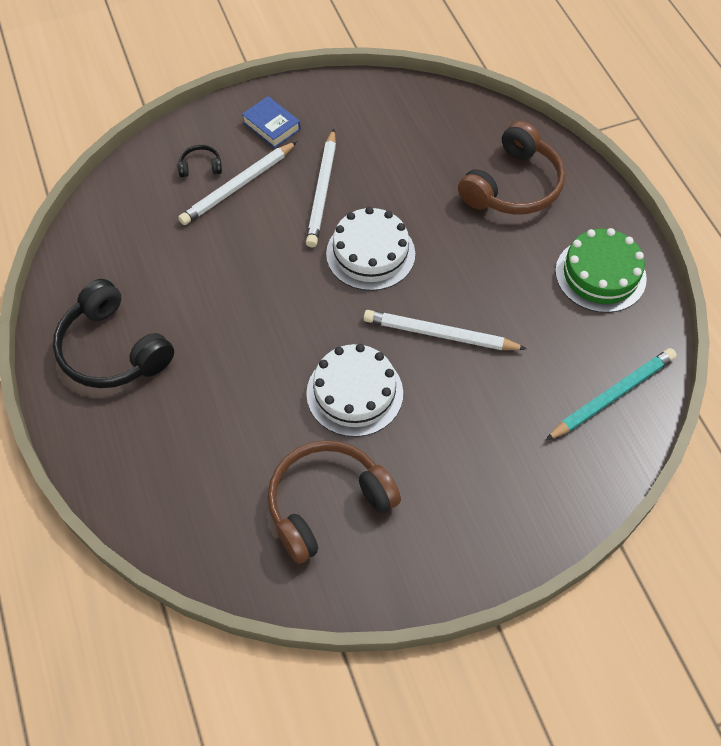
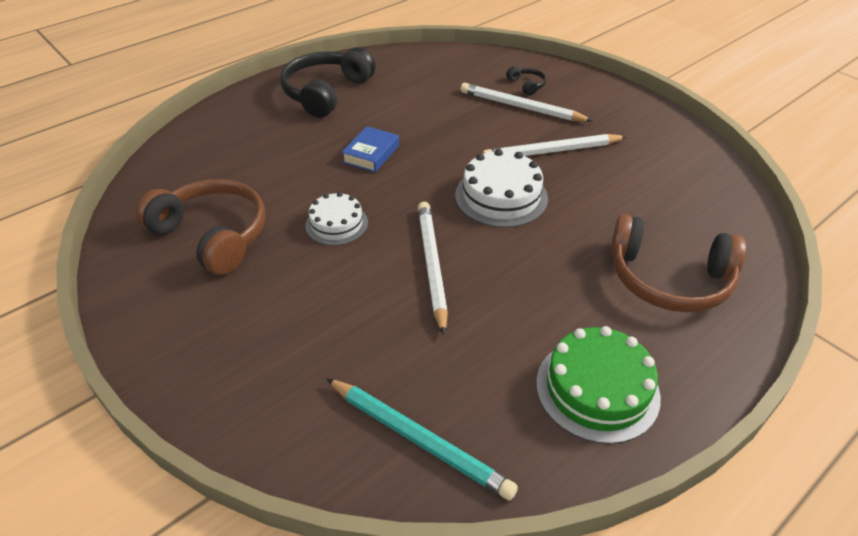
camera: 70 degrees right, 15 degrees down
(271, 126) = (601, 107): blue book -> blue book (371, 154)
(354, 393) = (336, 224): white cake -> white cake, size x0.64

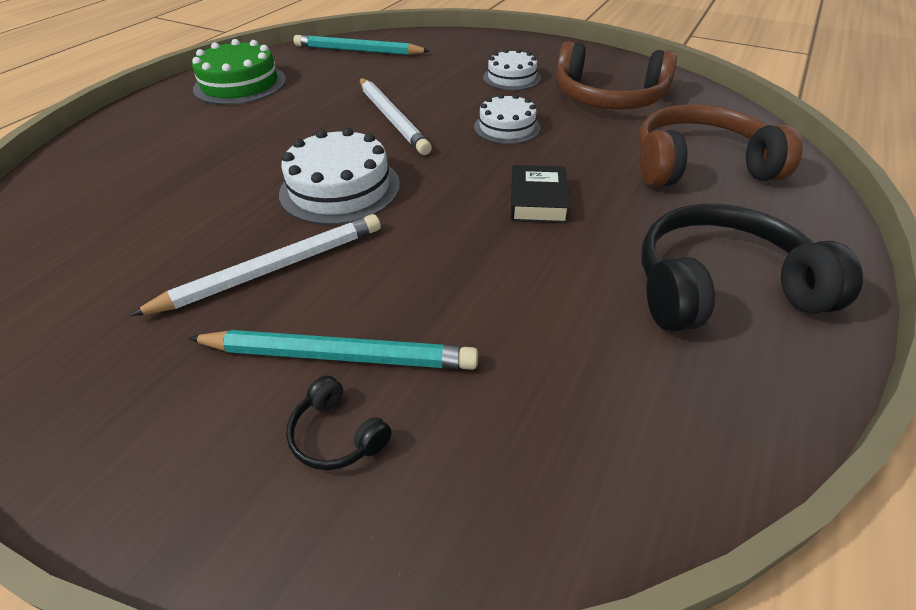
camera: 160 degrees right, 0 degrees up
(268, 298) = (511, 78): none -> white cake
(326, 92) = (720, 287): black headphones -> black headphones turned 105 degrees counterclockwise
(371, 154) = (538, 201): blue book -> black book
(521, 107) = (339, 355): white pencil -> turquoise pencil
(668, 279) = (151, 153): brown headphones -> brown headphones (699, 165)

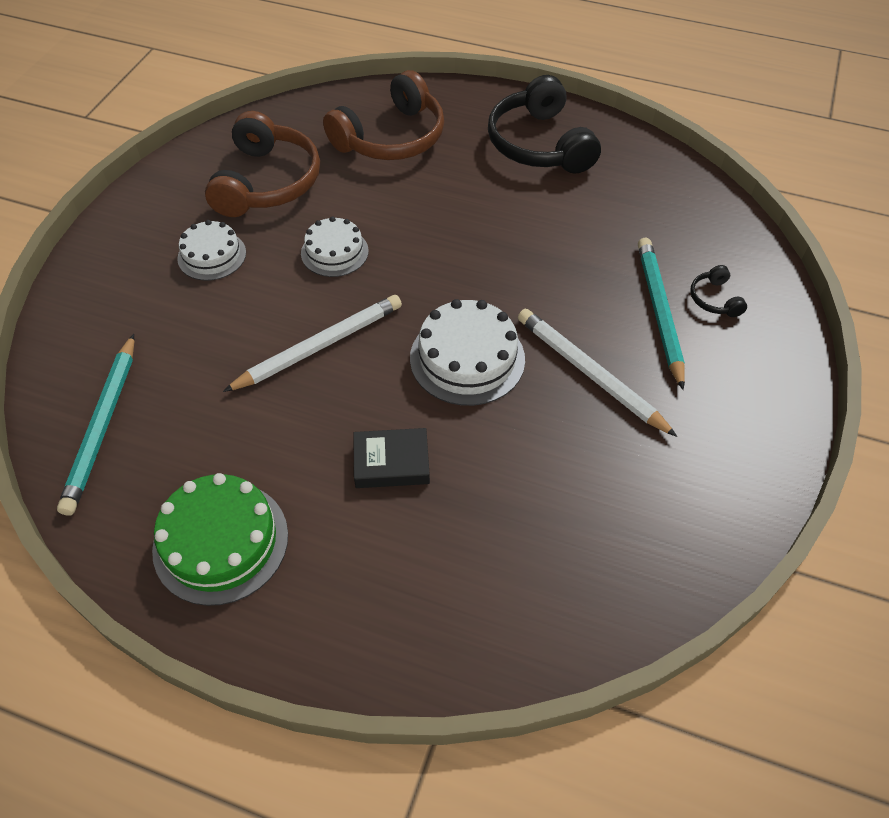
camera: 100 degrees left, 10 degrees up
(337, 435) = (714, 299): black headphones -> black headphones turned 135 degrees clockwise
(538, 201) = (460, 226): black book -> black book (391, 463)
(699, 165) = (391, 138): brown headphones -> brown headphones turned 120 degrees counterclockwise

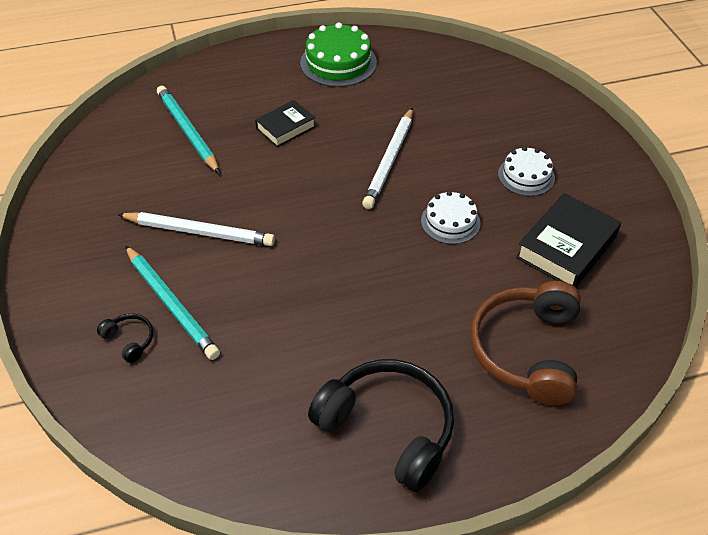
camera: 145 degrees right, 5 degrees down
(103, 426) = (455, 72): turquoise pencil -> turquoise pencil (187, 131)
(267, 182) = (566, 247): brown headphones -> black book
(467, 358) = (289, 200): white cake -> none

